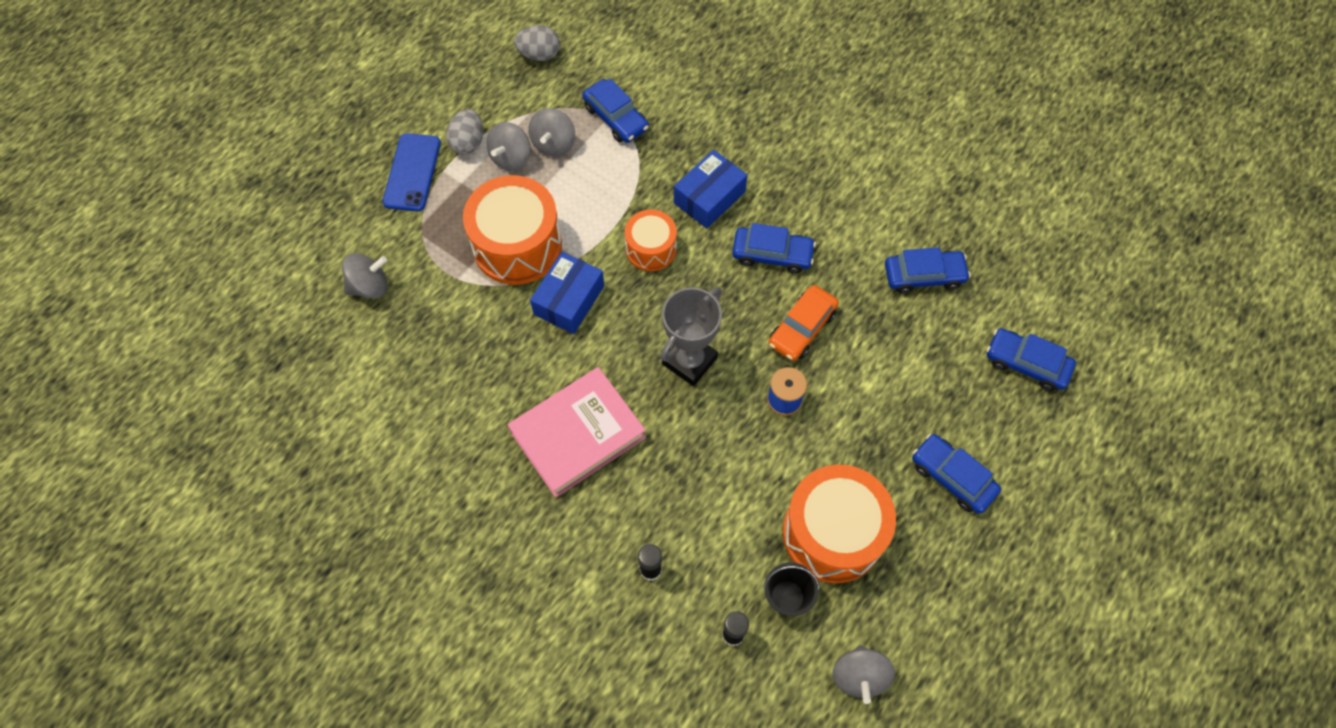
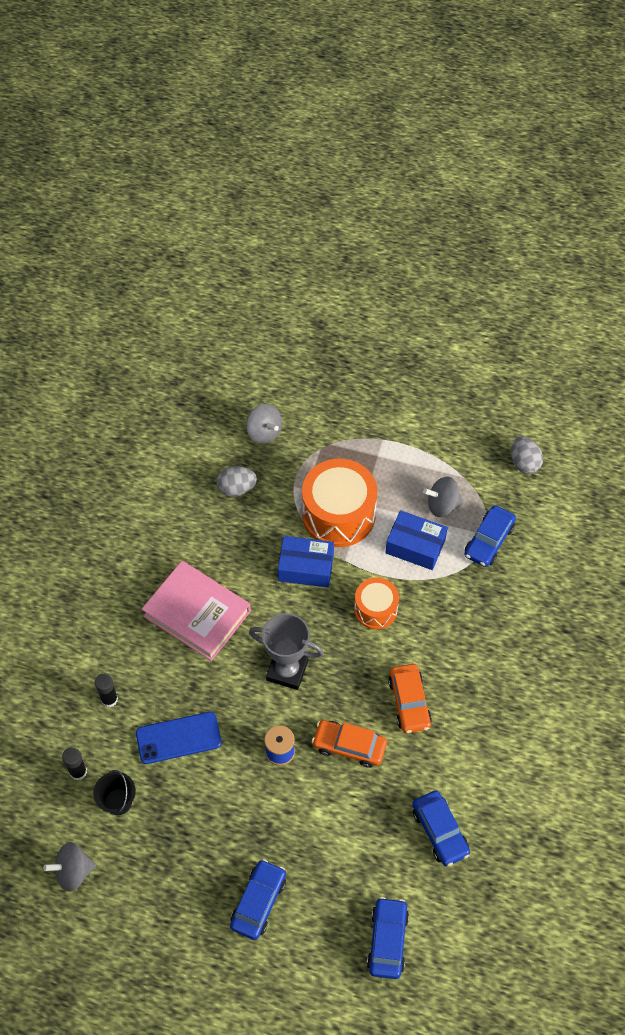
camera: 70 degrees right, 5 degrees down
(412, 172) = (372, 420): blue phone -> blue phone (178, 738)
(468, 142) = (416, 446): grey egg -> grey egg (237, 488)
(511, 158) = (415, 480): grey spinning top -> none
(709, 197) = (443, 637): blue box -> blue box (415, 546)
(772, 254) = (409, 702): blue car -> orange car
(832, 533) = (179, 820): orange drum -> none

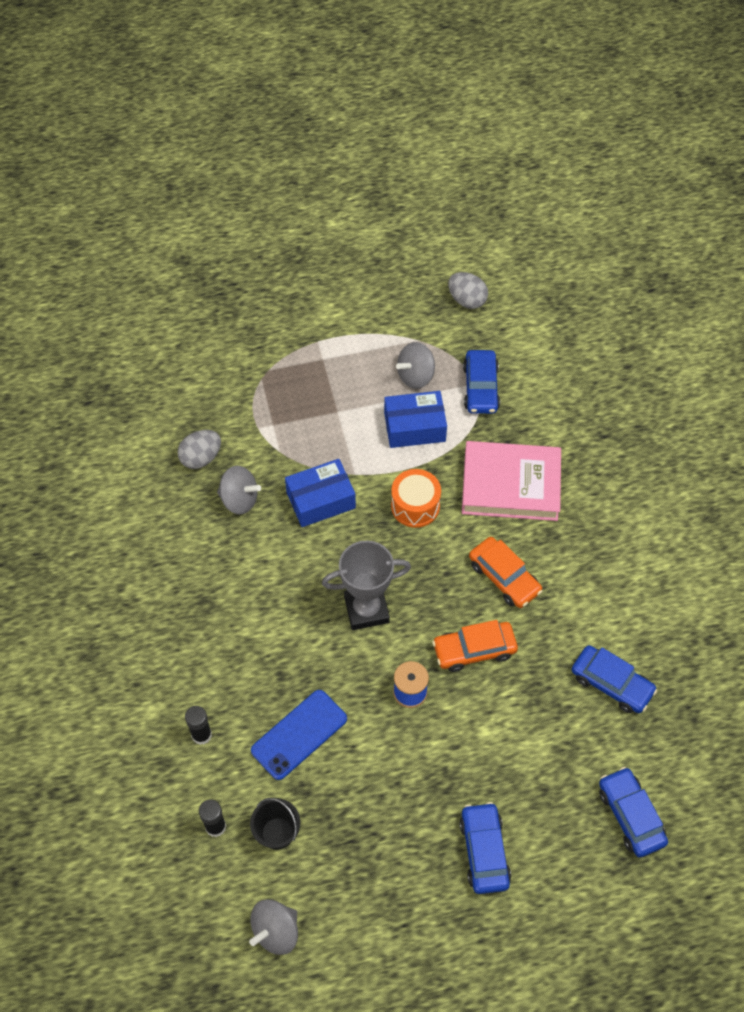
camera: 30 degrees left, 0 degrees up
(197, 613) = (239, 601): pink book -> pink book (510, 485)
(264, 432) = (194, 390): grey spinning top -> grey spinning top (239, 500)
(338, 514) = (320, 433): orange drum -> none

